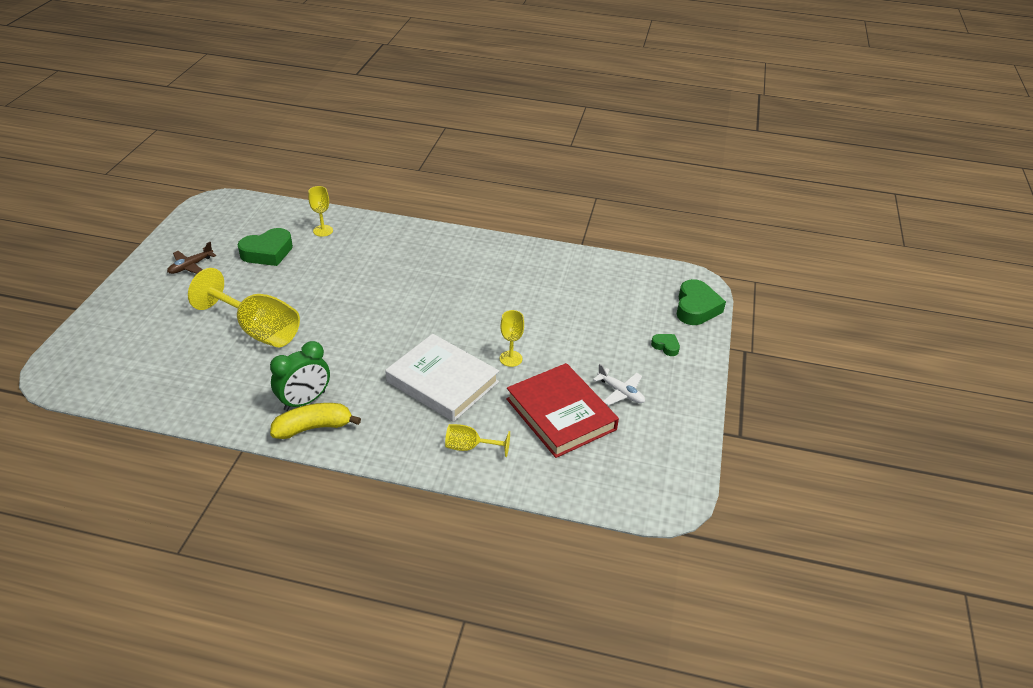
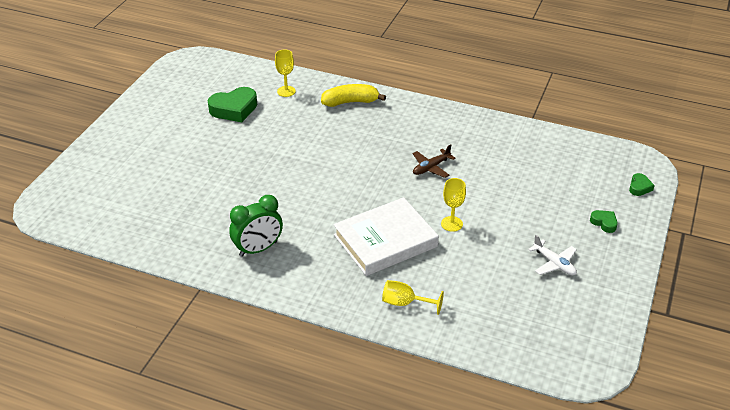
camera: 10 degrees right, 0 degrees up
(191, 266) = (164, 118): brown plane -> brown plane (431, 167)
(258, 330) = (221, 181): yellow goblet -> none
(313, 427) = (264, 273): yellow banana -> yellow banana (350, 102)
(442, 382) = (385, 241): white book -> white book turned 75 degrees counterclockwise
(560, 414) = (494, 279): red book -> none
(696, 308) = (639, 187): green heart -> green heart, size x0.50

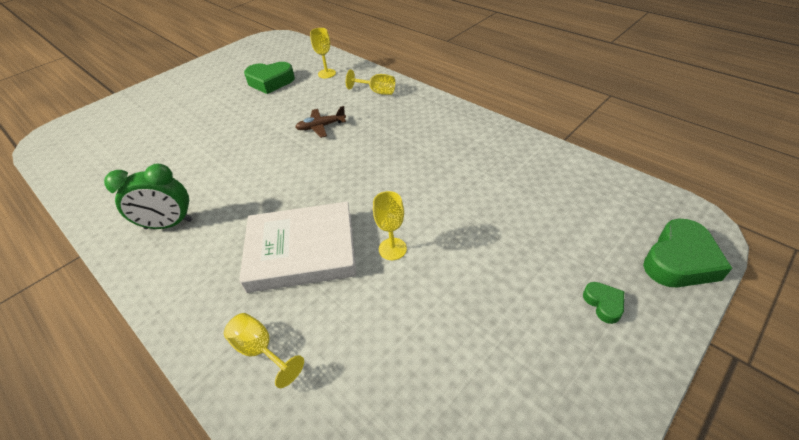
camera: 25 degrees right, 5 degrees up
(350, 102) = (377, 92): yellow banana -> yellow goblet
(431, 167) = (412, 173): brown plane -> brown plane (321, 127)
(554, 263) = (498, 351): white plane -> none
(639, 187) = (679, 260): green heart -> green heart, size x1.98

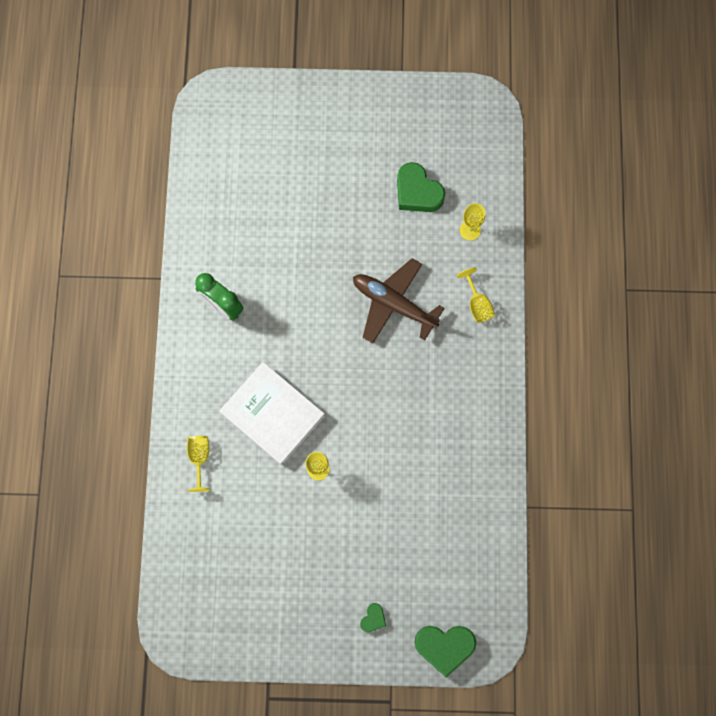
camera: 45 degrees right, 30 degrees up
(321, 127) = (393, 304): brown plane -> brown plane, size x1.87

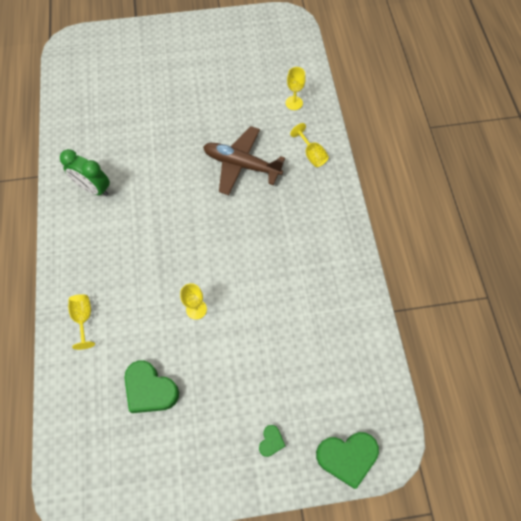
camera: 10 degrees left, 10 degrees down
(272, 414) = (148, 269): white book -> none
(417, 192) = (246, 83): green heart -> green heart (150, 389)

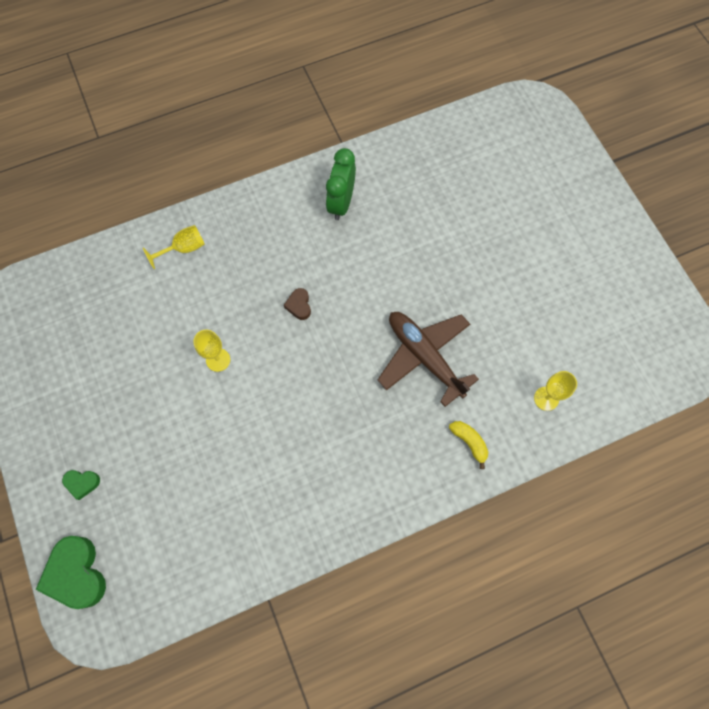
camera: 75 degrees right, 5 degrees up
(150, 389) = (118, 340): green heart -> none
(171, 238) = (299, 305): none -> brown heart
(241, 165) = (424, 357): brown plane -> brown plane turned 45 degrees counterclockwise
(311, 154) = (469, 442): yellow goblet -> yellow banana

